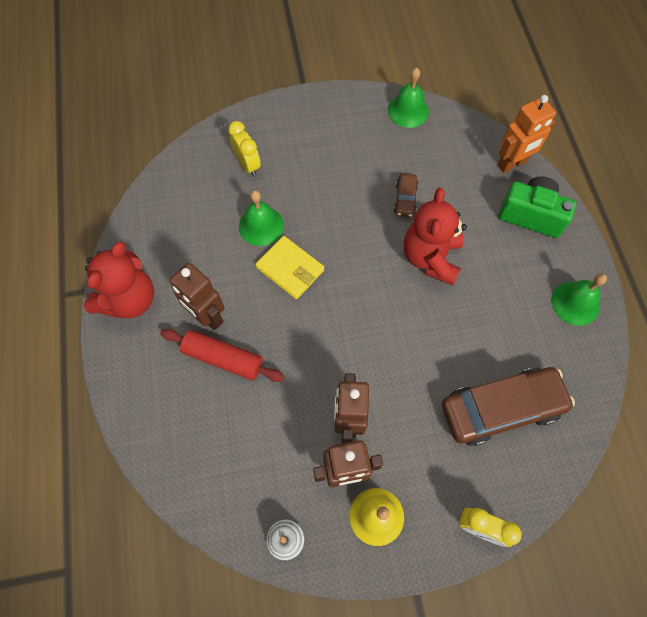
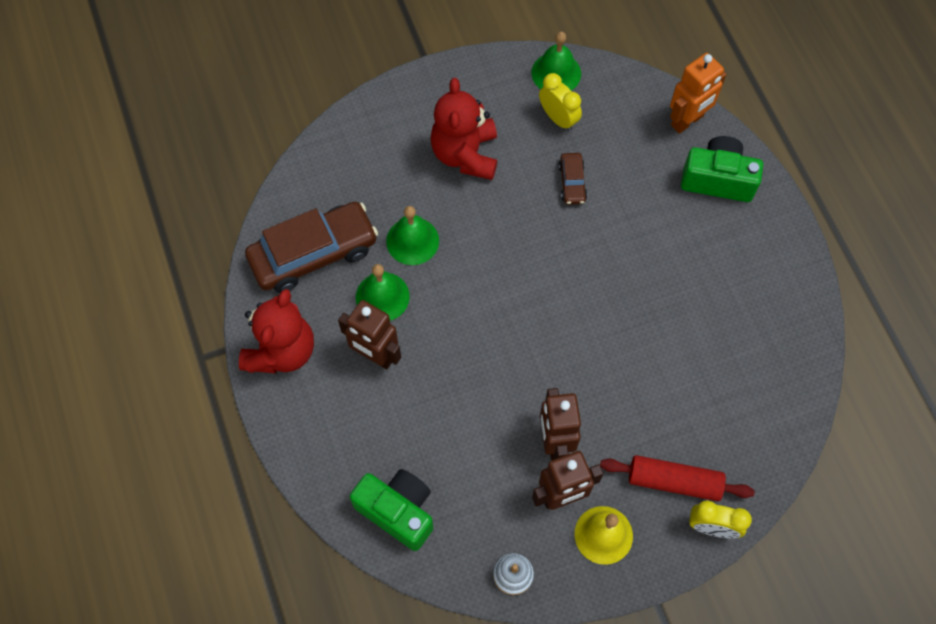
camera: 10 degrees left, 0 degrees up
(194, 459) = (398, 511): none -> green camera
(223, 358) = (404, 398): red rolling pin -> red rolling pin (674, 481)
(247, 165) = (380, 169): yellow clock -> yellow clock (558, 118)
(290, 269) = (456, 286): yellow wallet -> none
(430, 258) = (613, 247): red teddy bear -> red teddy bear (465, 154)
(501, 409) = (716, 401): brown car -> brown car (314, 254)
(575, 303) = (779, 273): green bell -> green bell (382, 296)

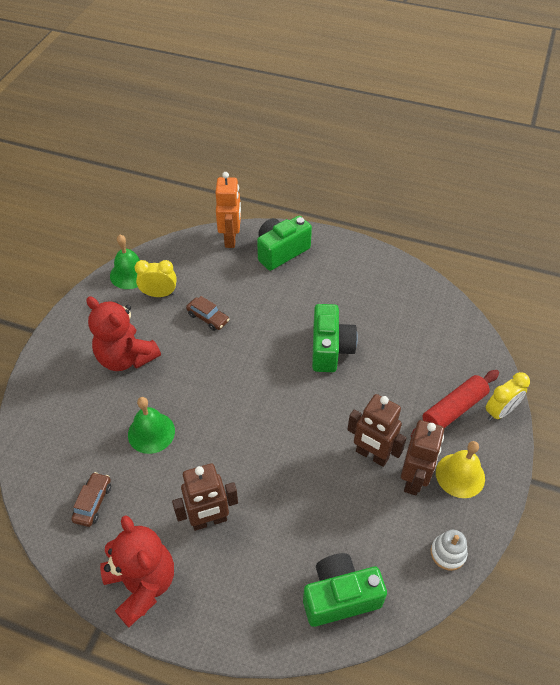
camera: 50 degrees left, 15 degrees down
(314, 254) = (93, 502): brown car -> brown car, size x0.45
(382, 296) = (171, 482): green bell -> none
(639, 318) = (330, 349): none -> green camera

